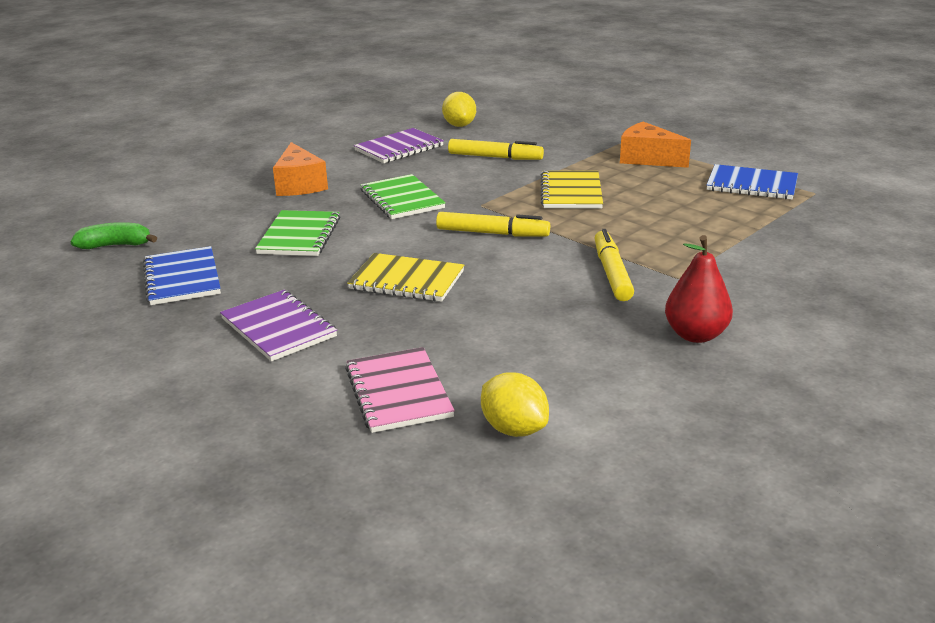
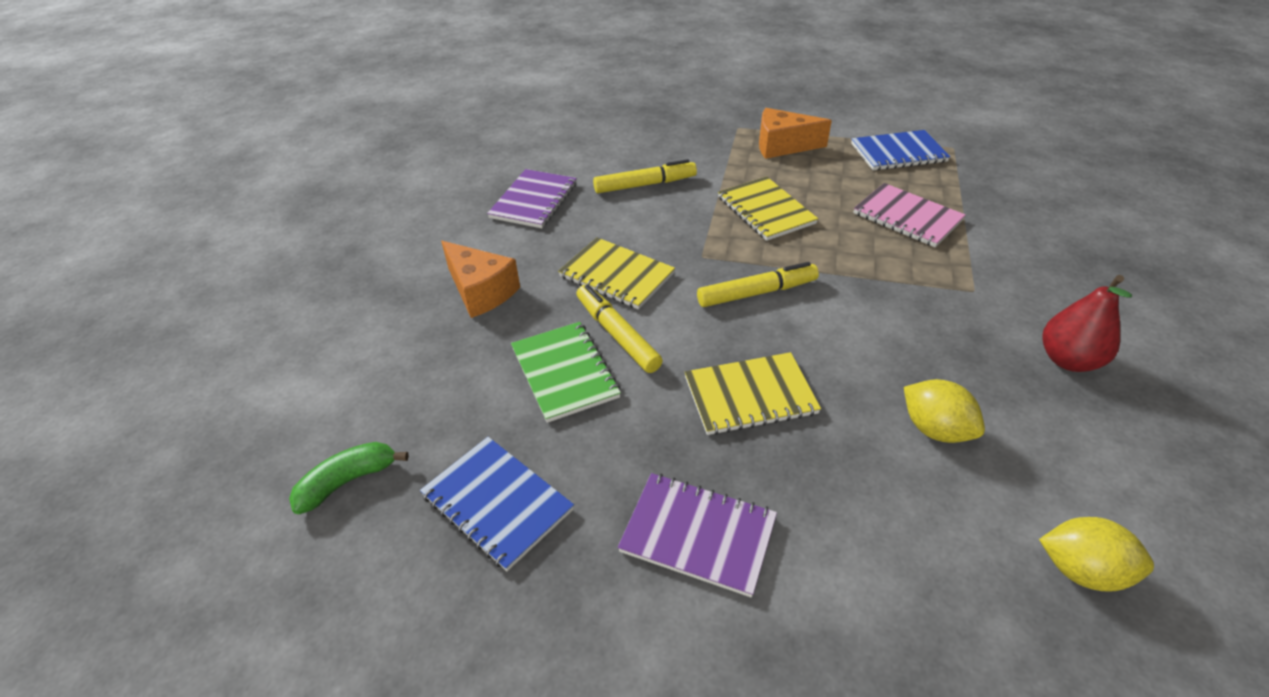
camera: 30 degrees left, 15 degrees up
(398, 392) = (926, 574): pink notebook -> pink notebook (907, 217)
(402, 199) = (616, 275): green notebook -> yellow notebook
(459, 125) = (562, 150): yellow lemon -> yellow lemon (935, 429)
(612, 273) = (917, 307): yellow marker -> yellow marker (617, 334)

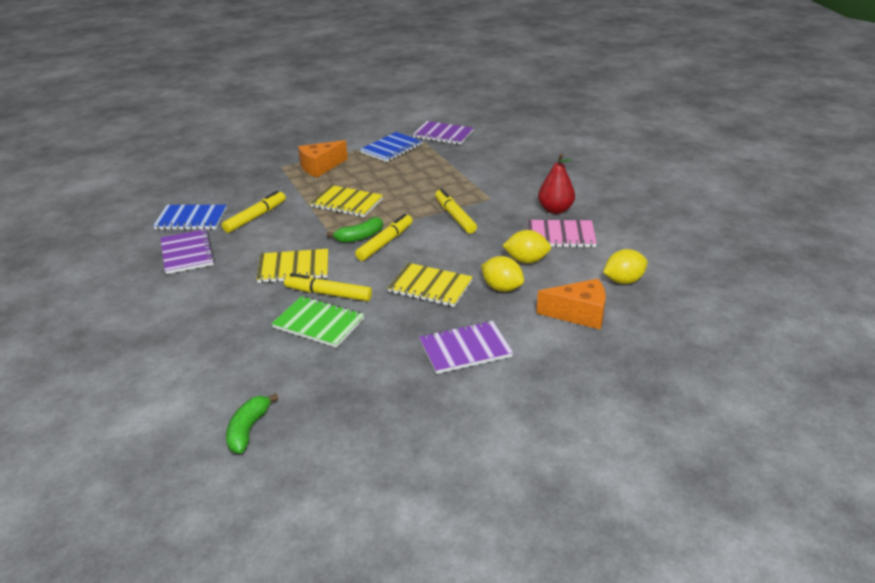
camera: 40 degrees left, 10 degrees down
(481, 291) = (213, 312): orange cheese -> orange cheese (579, 314)
(497, 503) = (350, 391): blue notebook -> blue notebook (191, 219)
(733, 268) = (359, 237): none -> green banana
(750, 395) = (430, 287): yellow notebook -> yellow notebook turned 75 degrees clockwise
(850, 458) = (502, 288): none -> yellow lemon
(891, 296) = (454, 216): none -> yellow marker
(907, 217) = (427, 178): pink notebook -> pink notebook (560, 235)
(993, 157) = (443, 134): none -> purple notebook

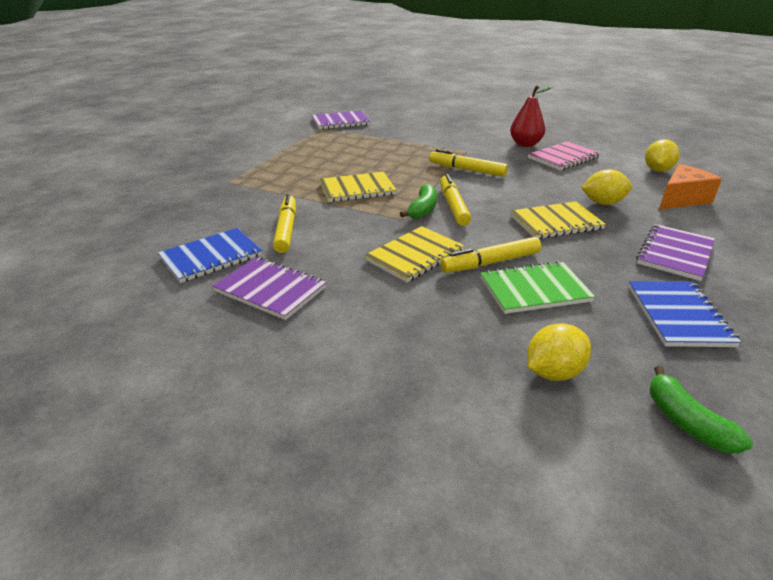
camera: 40 degrees left, 0 degrees up
(320, 167) = (274, 171): orange cheese -> none
(391, 148) = (315, 141): blue notebook -> blue notebook (678, 315)
(526, 260) = (577, 180): yellow lemon -> yellow lemon (553, 372)

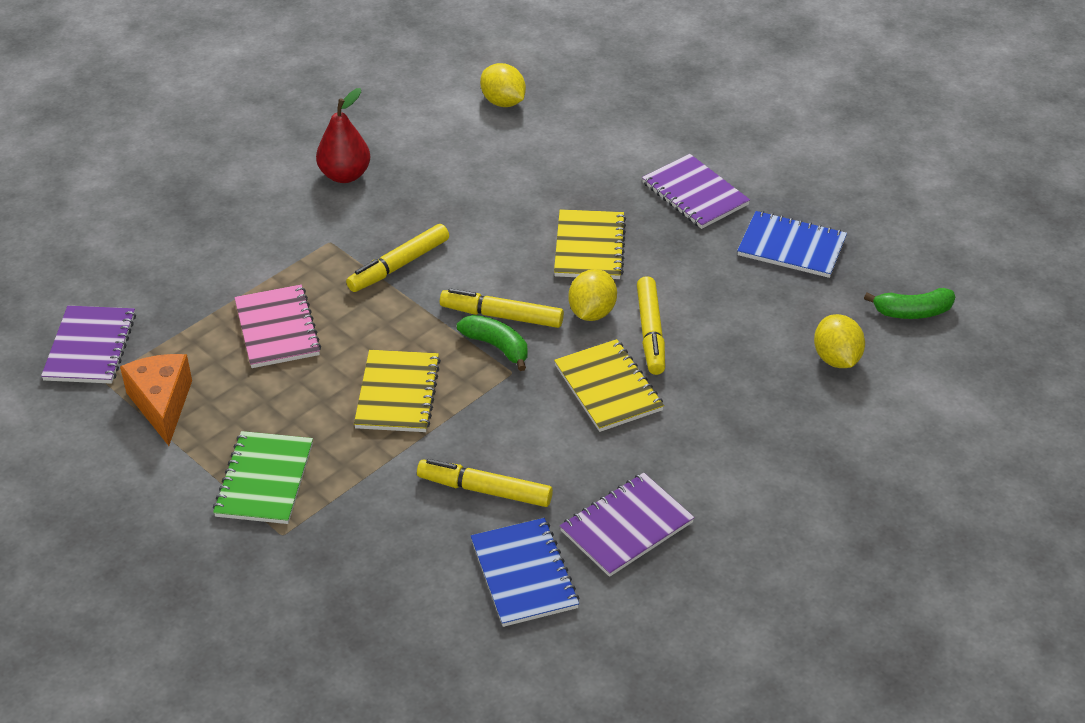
camera: 70 degrees left, 10 degrees up
(534, 290) = (715, 320): green notebook -> green notebook (264, 480)
(563, 158) = (416, 161): pink notebook -> pink notebook (277, 329)
(603, 203) = (563, 189): yellow lemon -> yellow lemon (592, 312)
(681, 199) = (587, 126): orange cheese -> orange cheese (162, 404)

